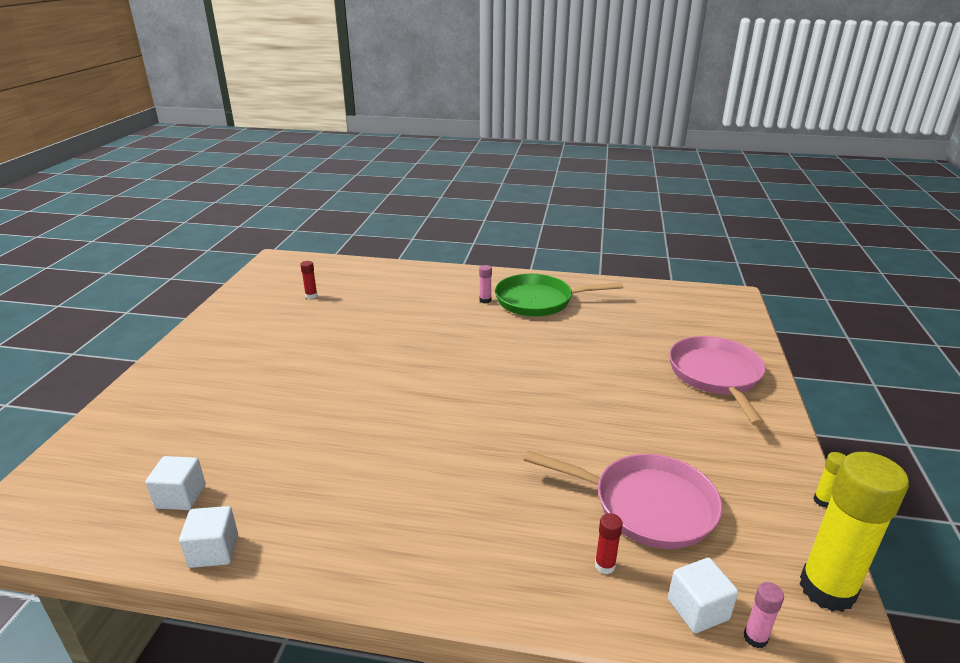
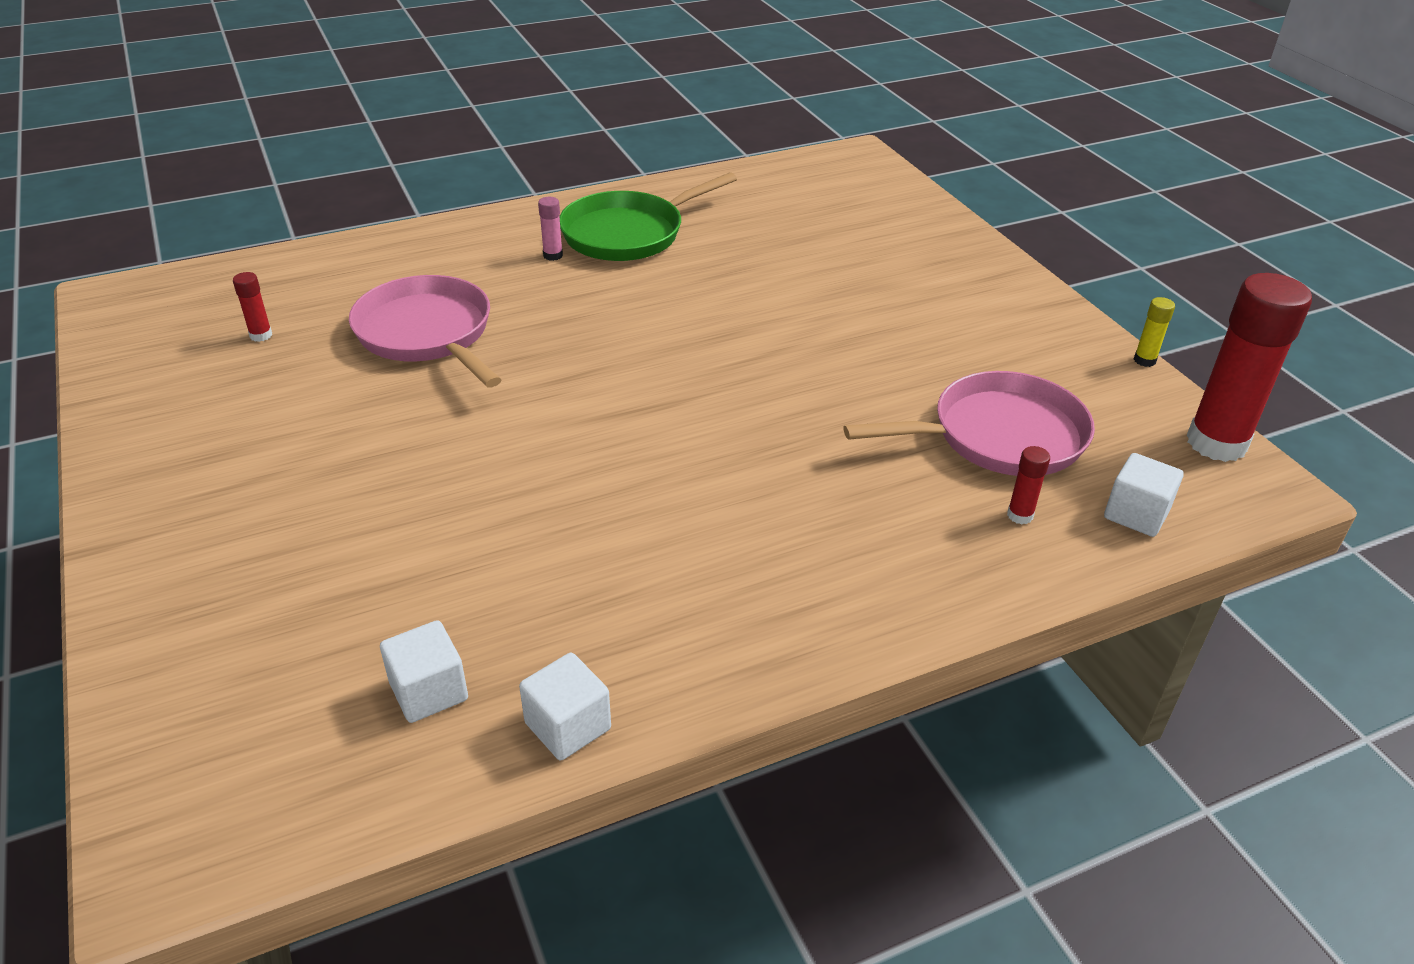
camera: 35 degrees left, 10 degrees up
(716, 376) = (931, 262): pink pan -> pink pan (428, 334)
(755, 638) = (1201, 515): pink glue stick -> none
(827, 589) = (1216, 443): yellow glue stick -> red glue stick

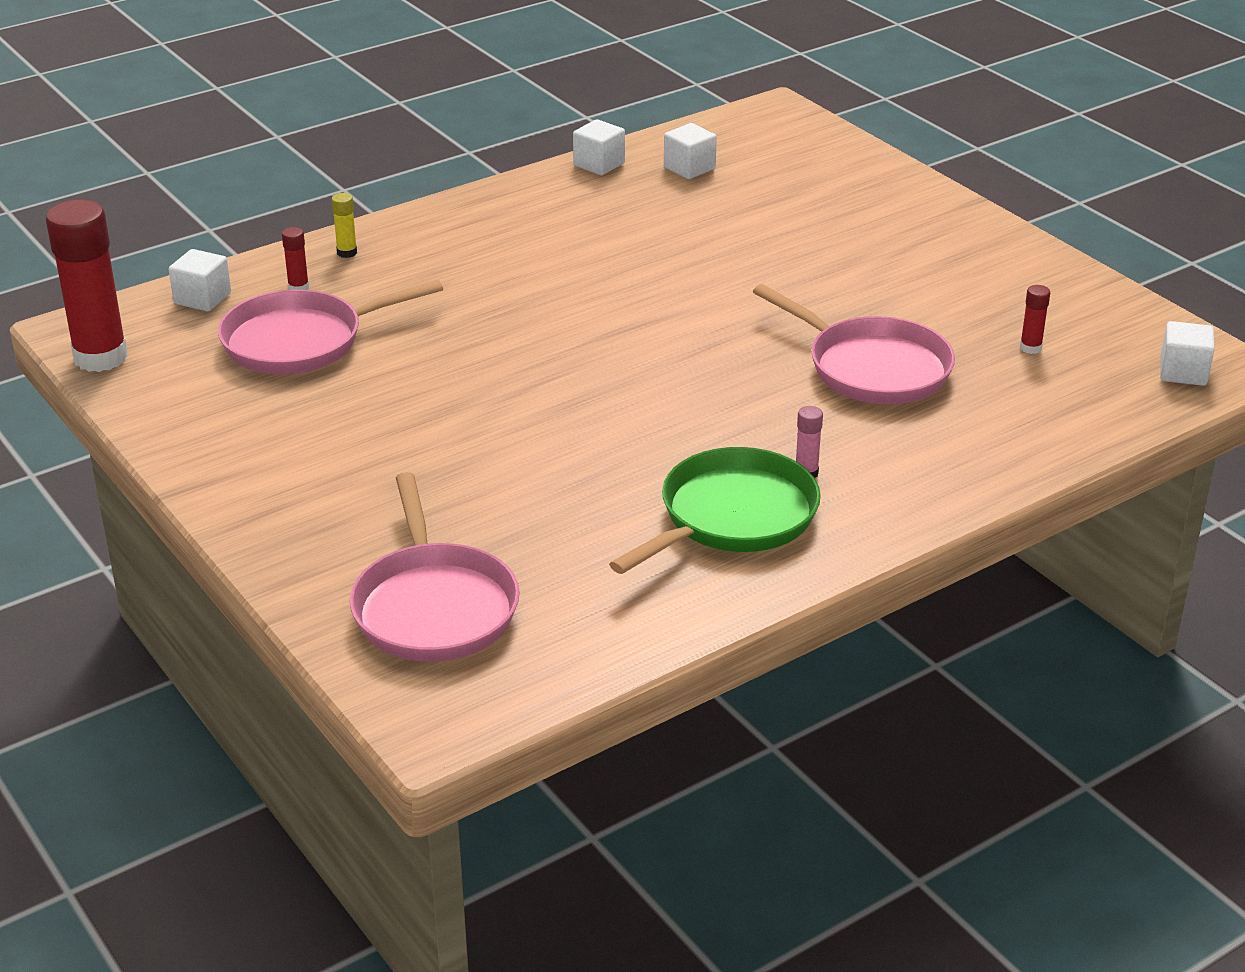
camera: 170 degrees right, 5 degrees down
(156, 296) = (1183, 372): none -> white cube
(858, 206) = (433, 607): none -> pink pan
(1144, 360) = (127, 427): yellow glue stick -> yellow glue stick (347, 253)

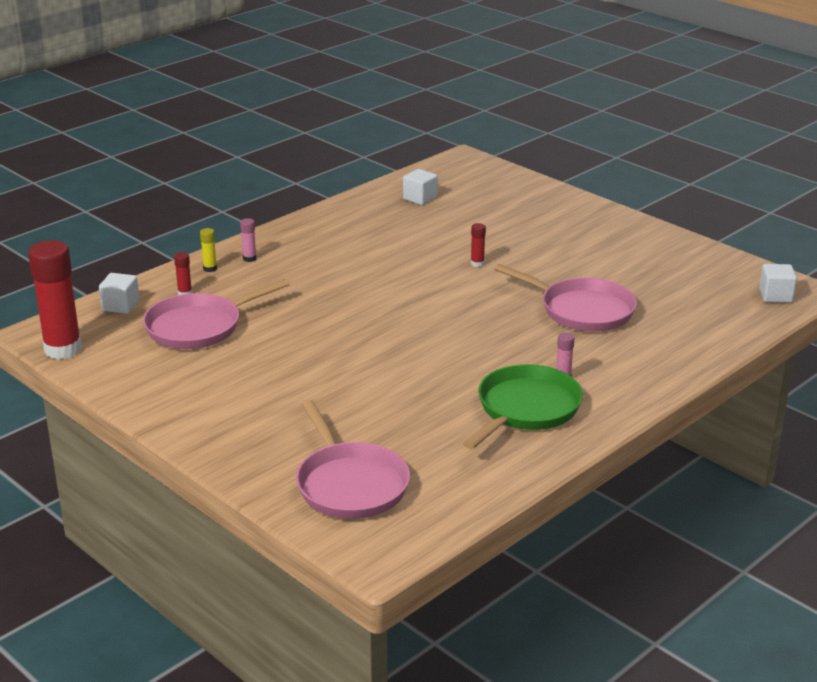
camera: 10 degrees left, 5 degrees down
(408, 242) = (249, 258): none -> pink glue stick
(599, 164) = (359, 200): white cube -> none
(1030, 348) = (677, 289): red glue stick -> red glue stick (477, 264)

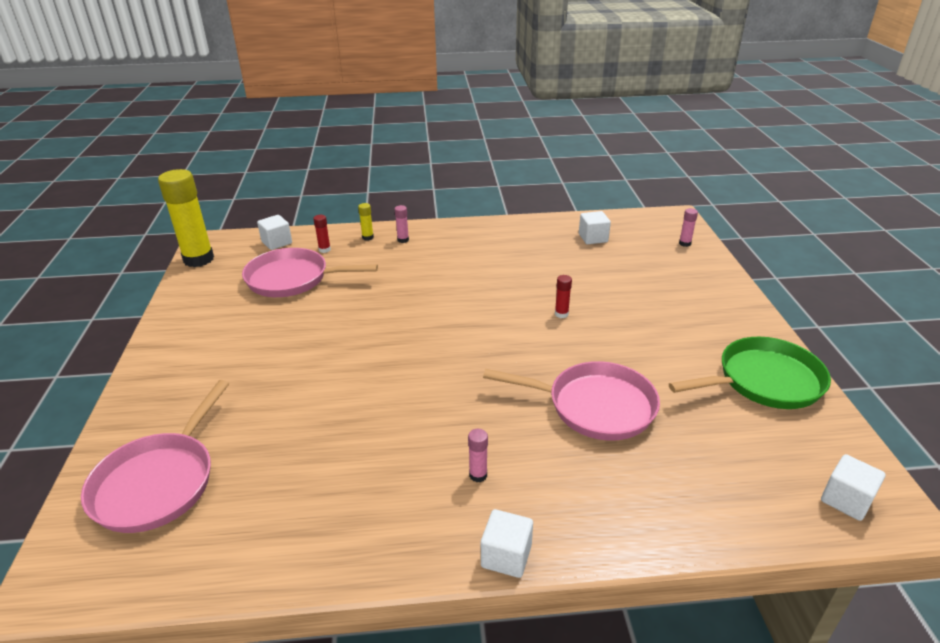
camera: 40 degrees right, 5 degrees up
(63, 349) = (198, 259): red glue stick -> yellow glue stick
(499, 178) = (685, 243): none -> pink glue stick
(525, 409) = (396, 492): green pan -> green pan (764, 381)
(582, 310) = (594, 406): pink pan -> pink pan turned 60 degrees counterclockwise
(636, 404) = (506, 556): none -> white cube

